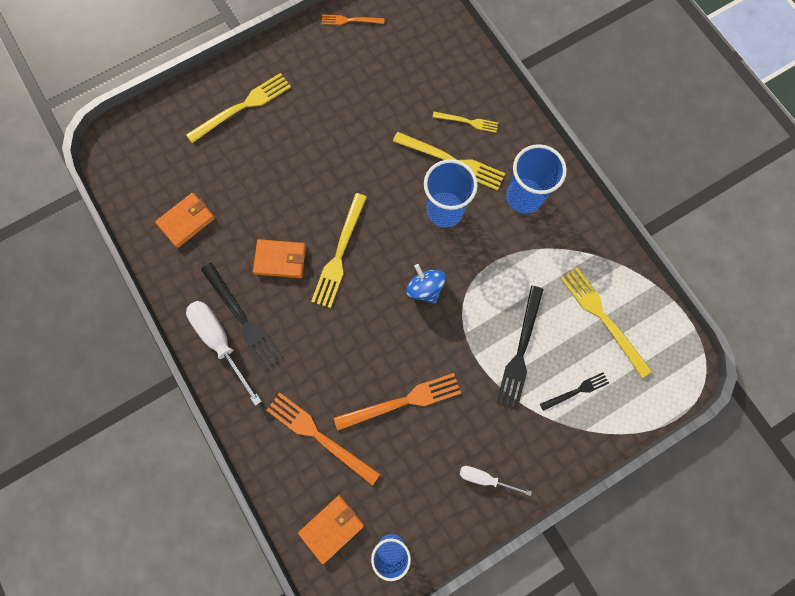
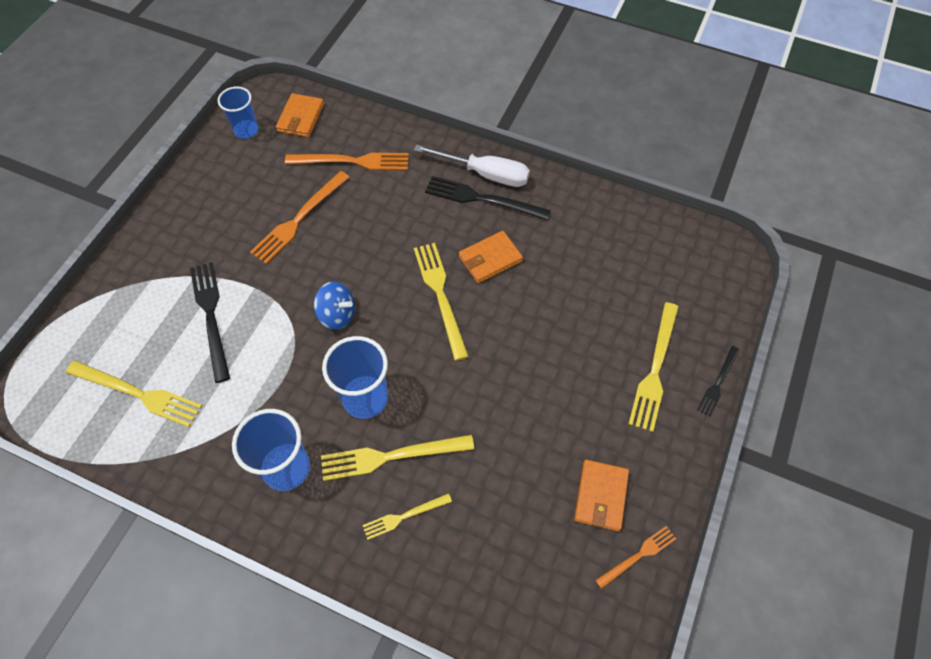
camera: 145 degrees right, 15 degrees down
(187, 221) = (600, 239): orange wallet -> orange wallet (601, 496)
(485, 478) = (193, 208): white screwdriver -> none
(576, 391) = (138, 314): black fork -> black fork (718, 383)

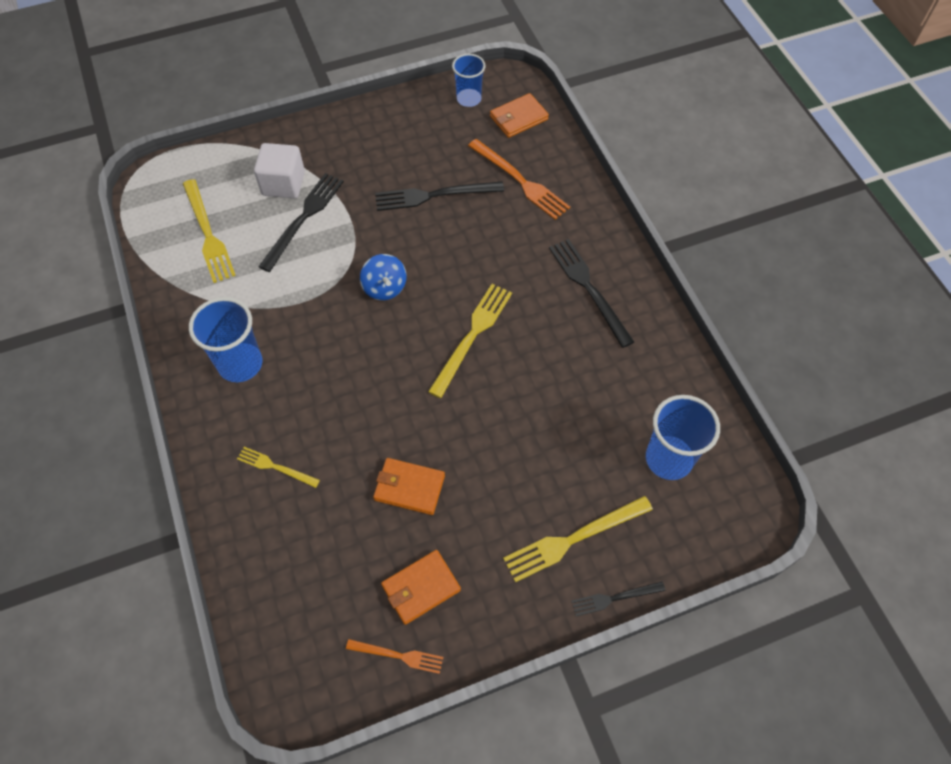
camera: 45 degrees right, 0 degrees up
(161, 303) = (283, 184): none -> white cube
(299, 219) = (434, 195): orange fork -> black fork
(365, 398) = (339, 363): blue cup -> blue cup (668, 459)
(391, 456) = (312, 419): yellow fork -> none
(485, 174) = (614, 271): white screwdriver -> none
(490, 259) = (541, 340): orange wallet -> orange wallet (409, 487)

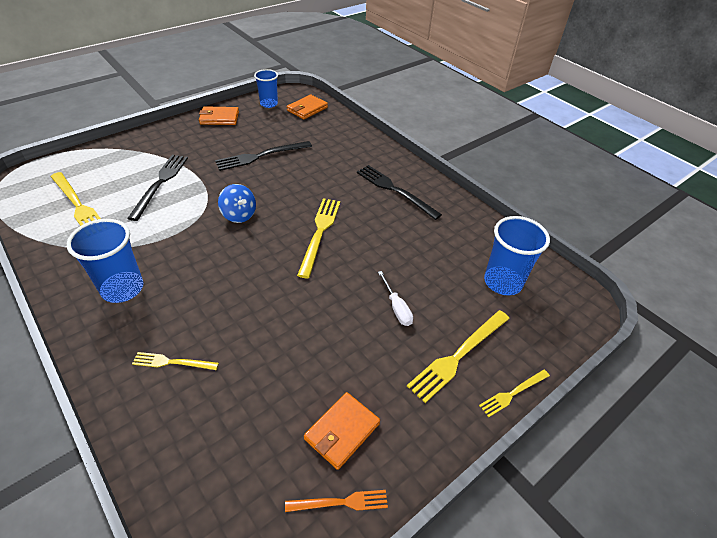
camera: 20 degrees left, 15 degrees down
(283, 184) = (139, 165): white cube -> none
(409, 487) = (303, 350): orange wallet -> orange wallet (219, 118)
(520, 181) = (321, 140): orange fork -> none
(527, 461) = (396, 307): none -> white screwdriver
(614, 598) = (513, 393): black fork -> yellow fork

